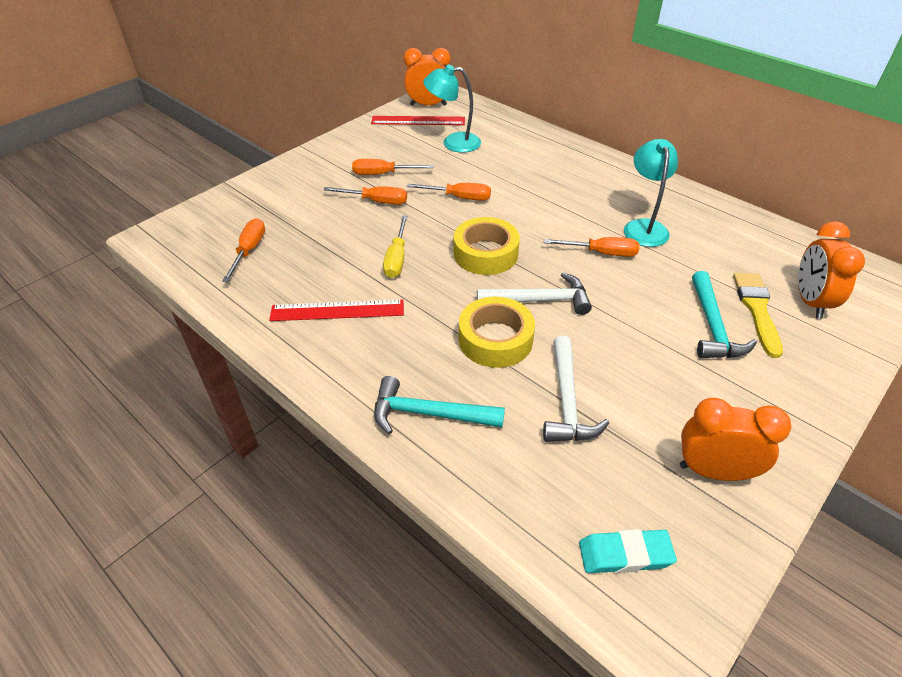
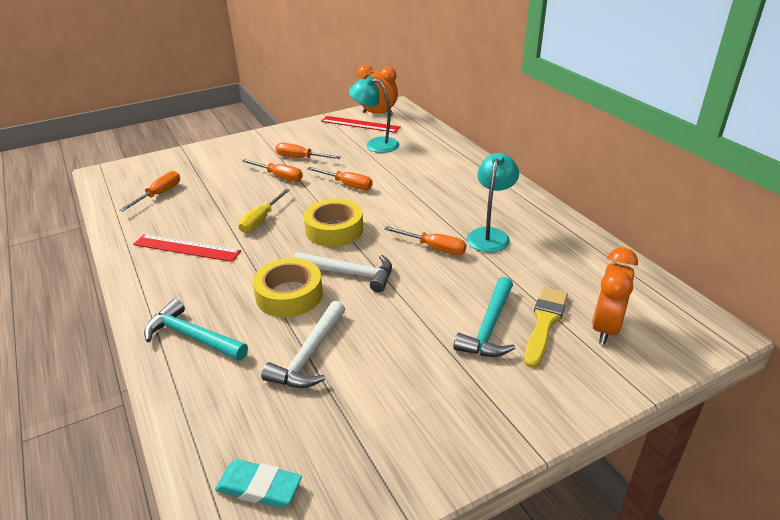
camera: 20 degrees right, 10 degrees down
(713, 471) = (392, 445): orange clock -> none

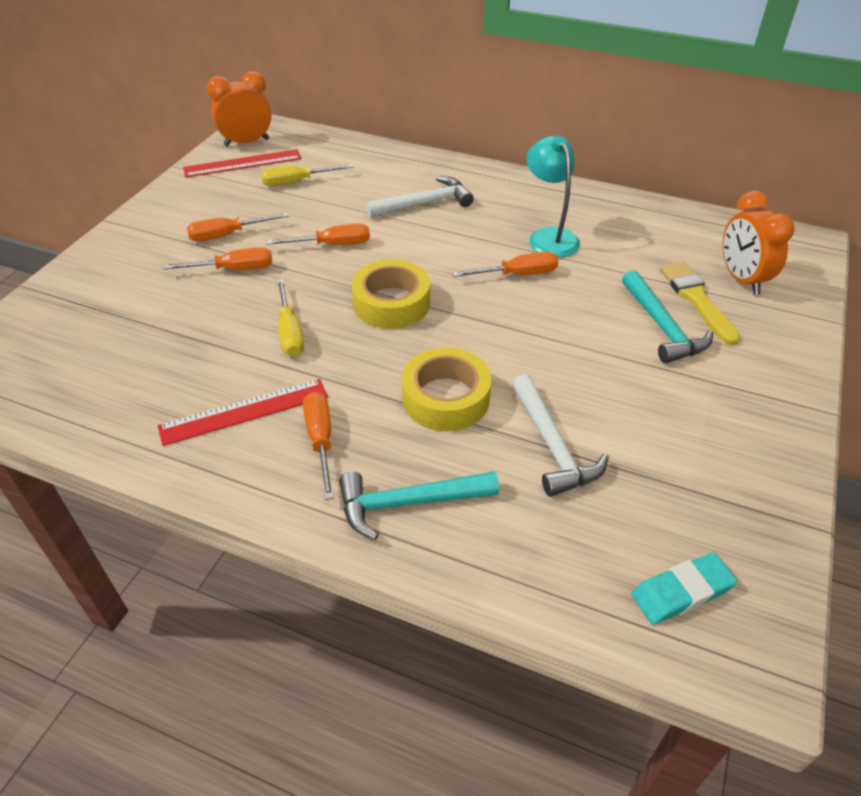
camera: 40 degrees left, 10 degrees up
(159, 194) = (95, 365): orange screwdriver -> orange screwdriver (320, 440)
(350, 273) = (474, 342): white hammer -> white hammer (424, 204)
(375, 144) = (297, 182): turquoise lamp -> yellow screwdriver

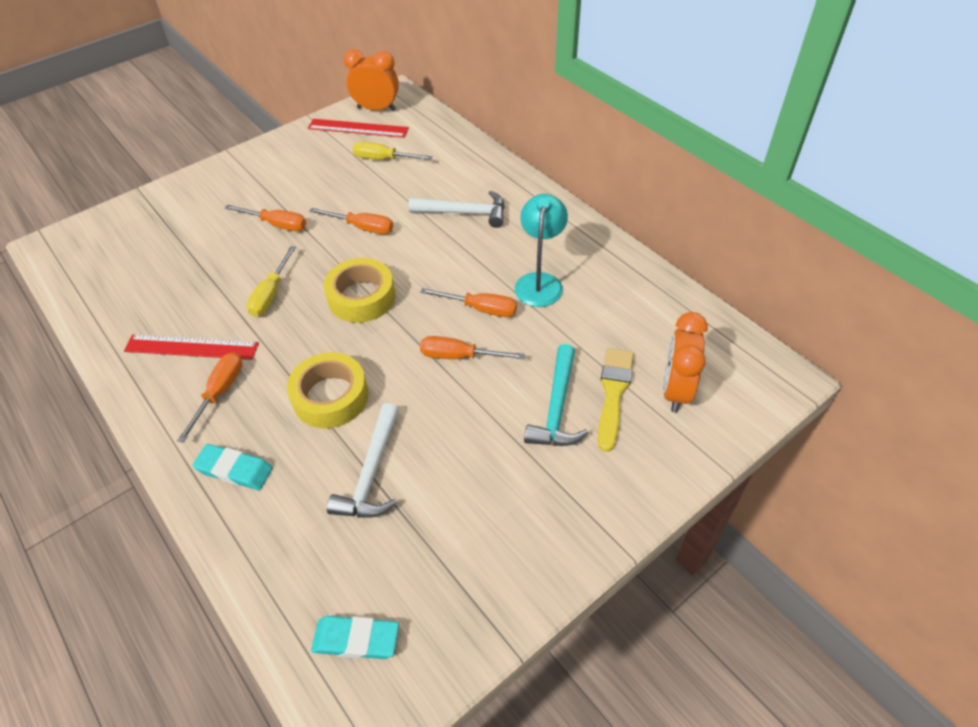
camera: 30 degrees right, 5 degrees up
(227, 235) = (296, 192): orange screwdriver -> orange screwdriver (459, 356)
(409, 503) = (234, 470): turquoise hammer -> turquoise eraser

